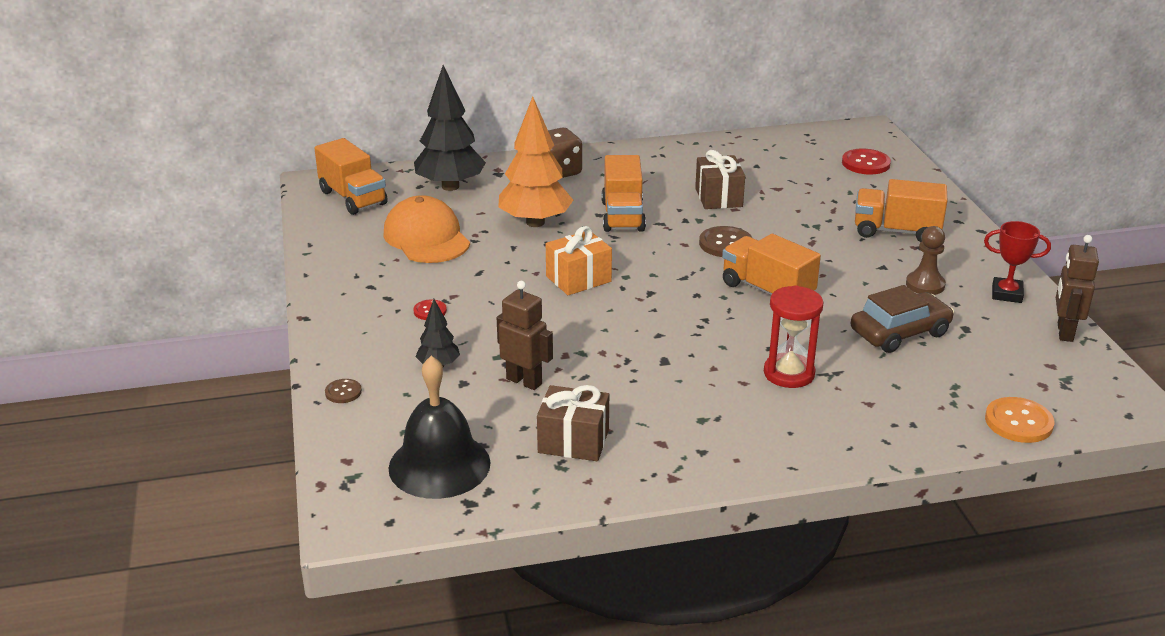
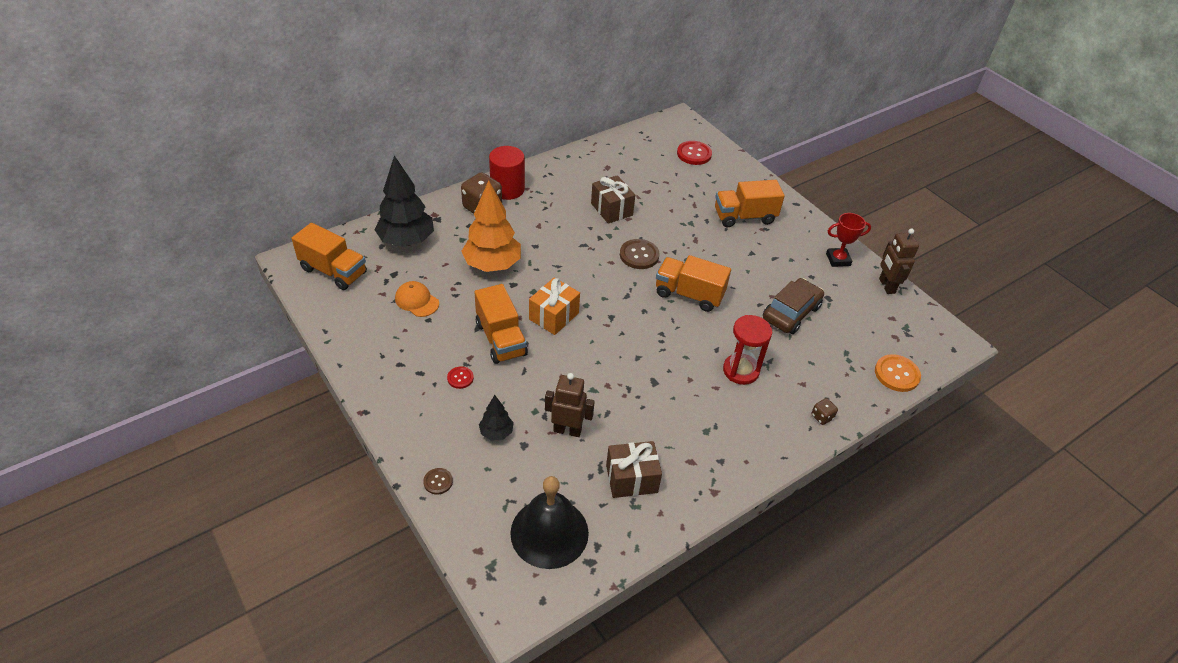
camera: 25 degrees left, 15 degrees up
(426, 237) = (417, 301): orange cap -> orange cap, size x0.57
(599, 160) = (507, 189): none -> red cylinder
(623, 216) = (553, 244): orange truck -> orange truck (501, 339)
(874, 440) = (822, 417): none -> brown dice
(925, 285) = (785, 263): brown pawn -> none

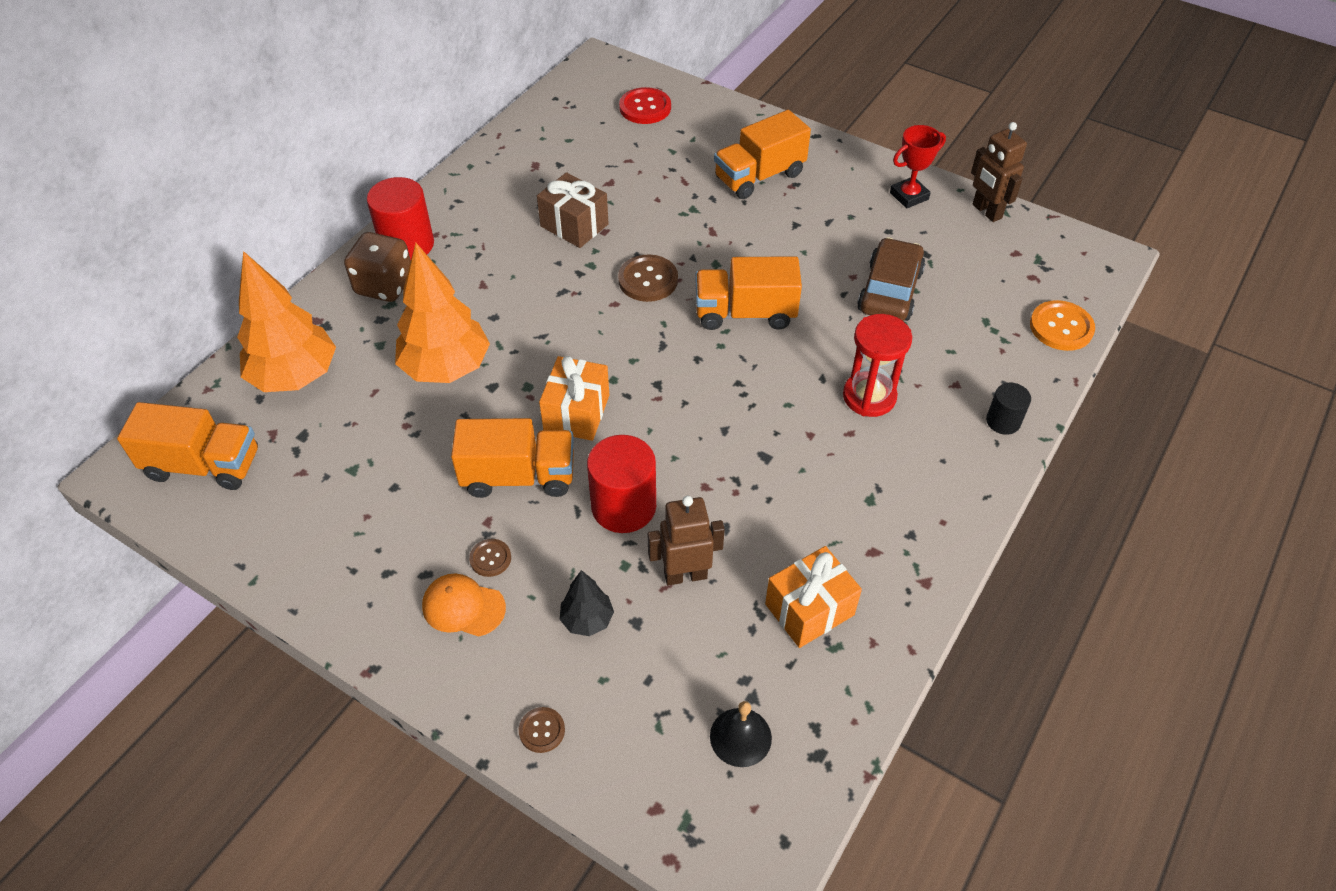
camera: 20 degrees left, 5 degrees up
(406, 241) = (295, 377): black tree -> orange tree
(417, 301) = (361, 464): orange cap -> orange cap (463, 607)
(460, 378) = (490, 558): red button -> brown button
(501, 339) = (519, 476): orange truck -> orange truck turned 45 degrees counterclockwise
(549, 532) = (740, 737): black bell -> black bell, size x0.52
(552, 378) = (623, 506): none -> red cylinder
(631, 479) = (809, 609): brown gift -> orange gift
(822, 417) = (1003, 421): brown dice -> black cylinder

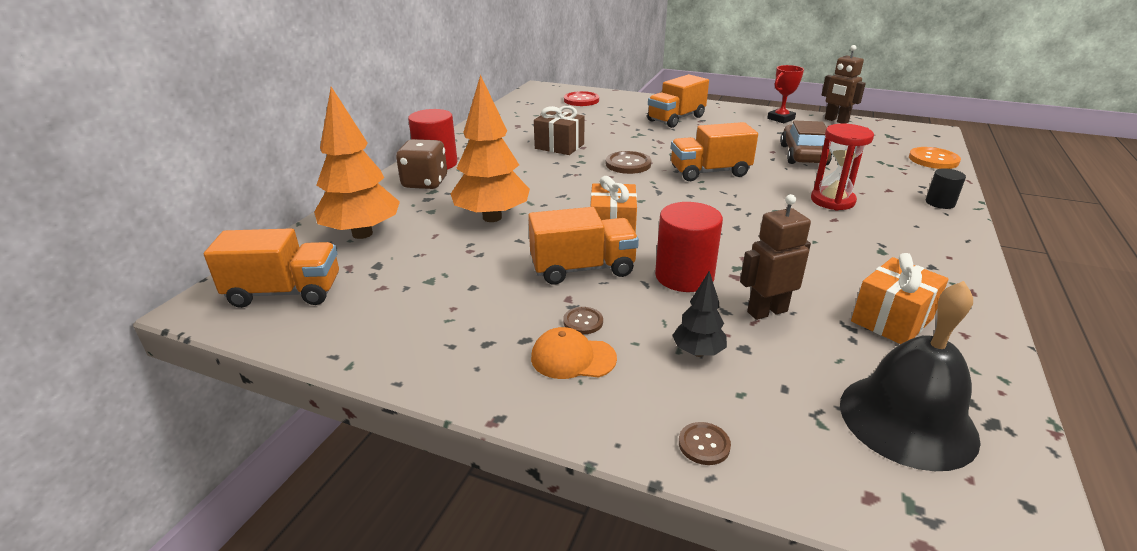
camera: 10 degrees left, 20 degrees down
(740, 737) = (907, 420): black bell -> black bell, size x1.94

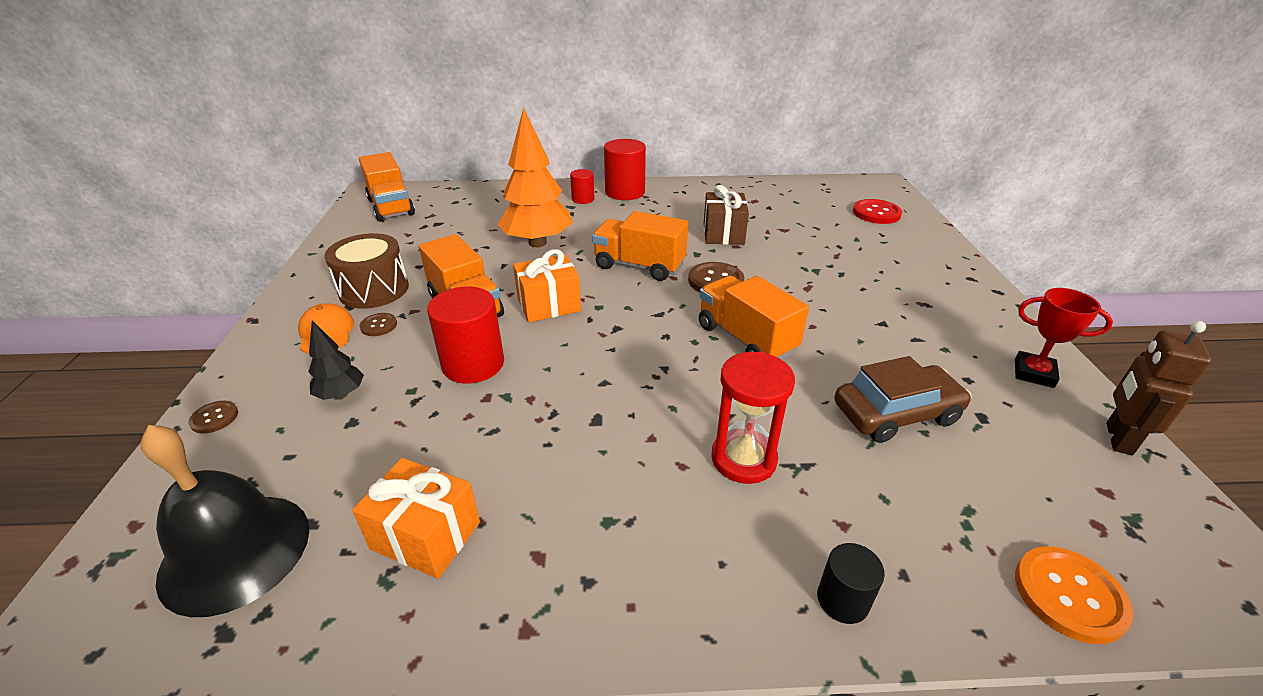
camera: 65 degrees right, 5 degrees up
(362, 234) = (481, 204): orange tree -> none
(425, 183) = (583, 199): brown dice -> red cylinder
(501, 320) = (374, 289): none -> brown drum
(676, 119) = (901, 284): orange truck -> orange truck (639, 266)
(767, 311) = (420, 429): brown robot -> none

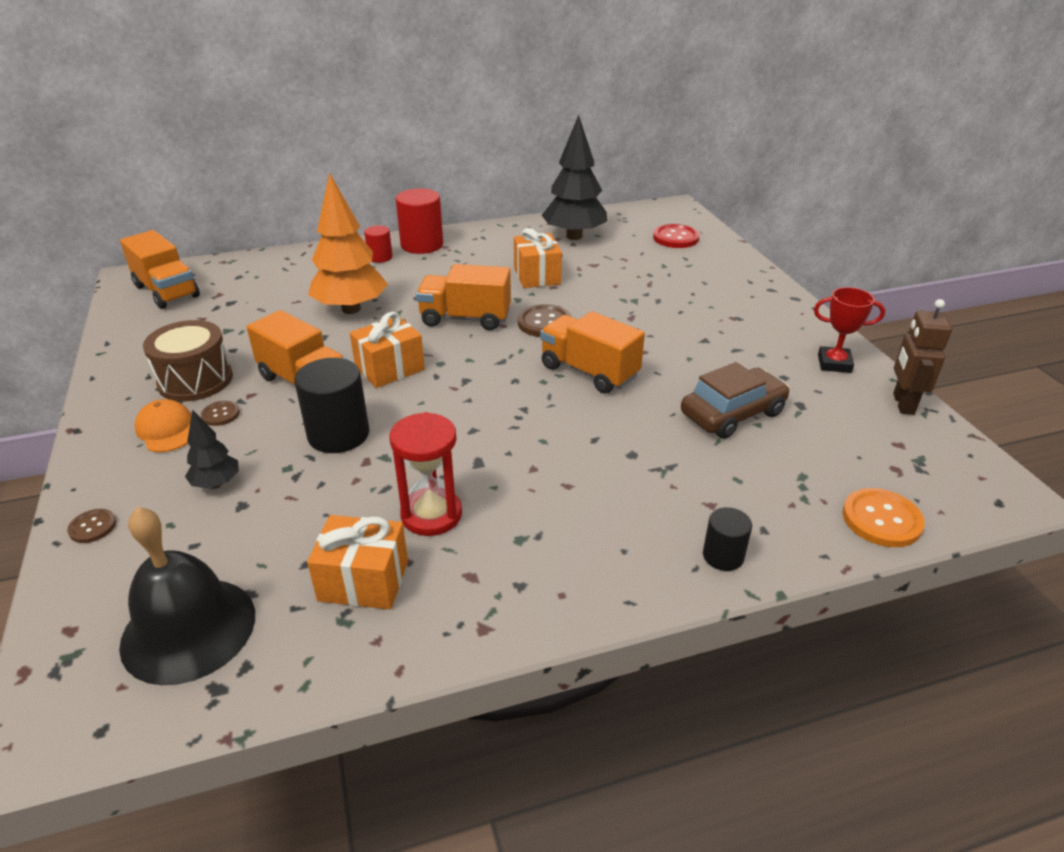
camera: 15 degrees left, 0 degrees up
(473, 364) = (338, 434): red cylinder -> black cylinder
(723, 233) = (537, 276): brown gift -> orange gift
(743, 459) = (617, 471): red hourglass -> red hourglass (431, 514)
(772, 200) = (574, 236): none -> black tree

